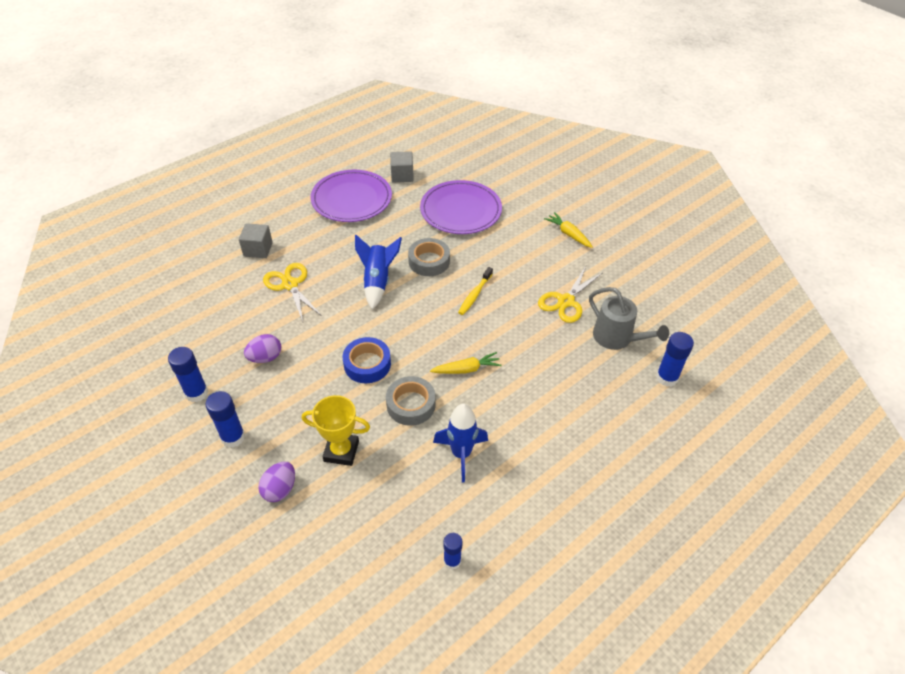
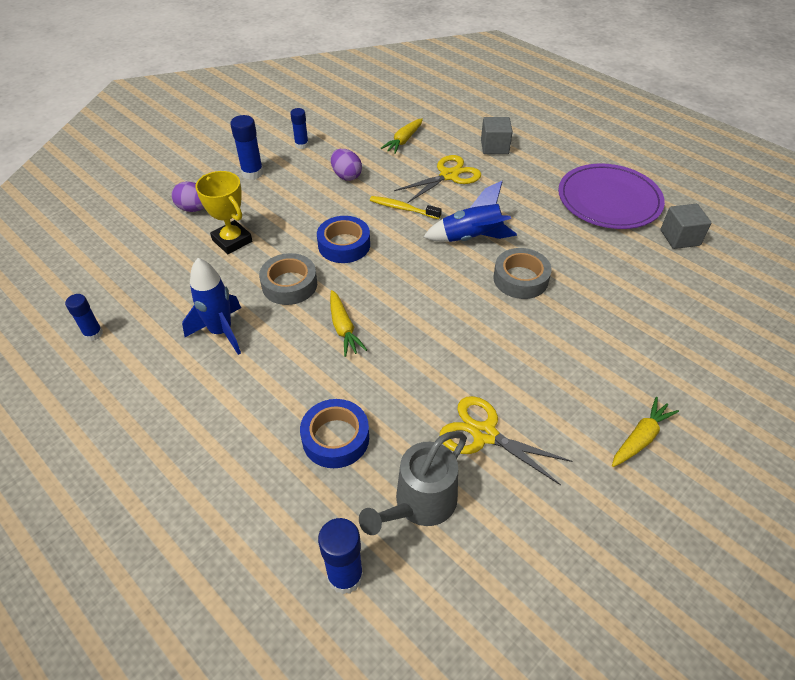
camera: 85 degrees right, 0 degrees up
(196, 393) = (301, 145): blue glue stick -> blue glue stick, size x0.66
(222, 310) = (403, 141): none -> yellow carrot
(341, 451) = (232, 241): yellow trophy -> yellow trophy turned 45 degrees counterclockwise
(460, 210) = (636, 302): purple plate -> none
(474, 295) = (471, 328): yellow toothbrush -> yellow toothbrush (402, 208)
(569, 378) = (335, 438): none -> blue tape

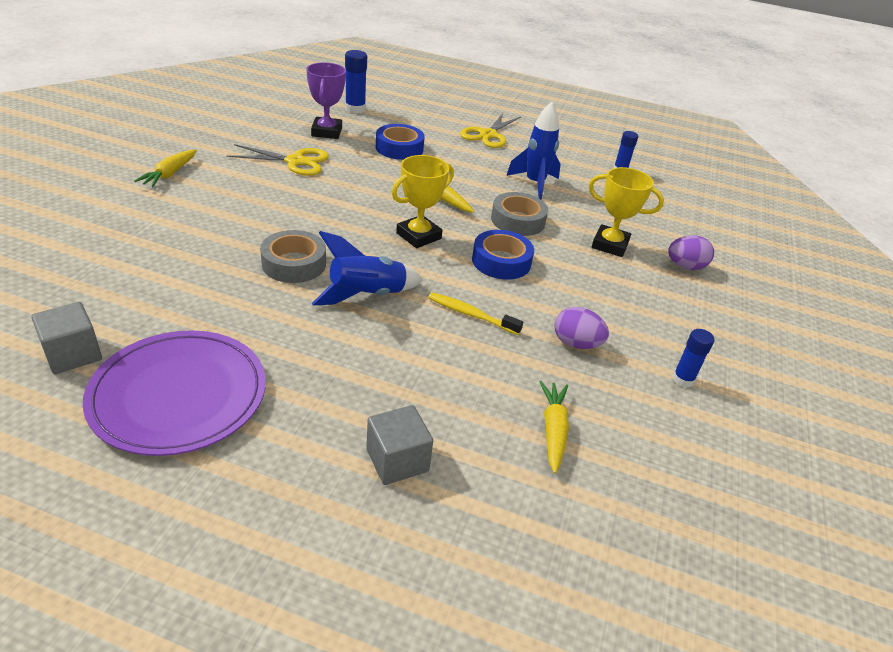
camera: 150 degrees right, 10 degrees down
(252, 173) = (686, 320): blue glue stick -> none
(398, 286) = (418, 236): none -> yellow trophy
(402, 208) = (471, 314): yellow toothbrush -> yellow toothbrush turned 150 degrees counterclockwise
(420, 504) = (326, 132): grey watering can -> purple trophy
(449, 175) = (441, 379): yellow scissors -> yellow scissors (488, 135)

